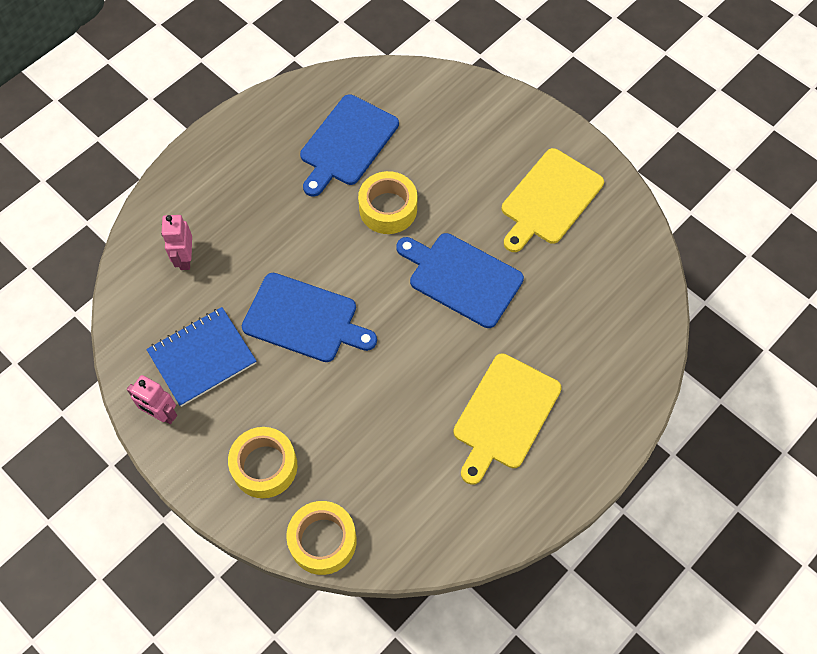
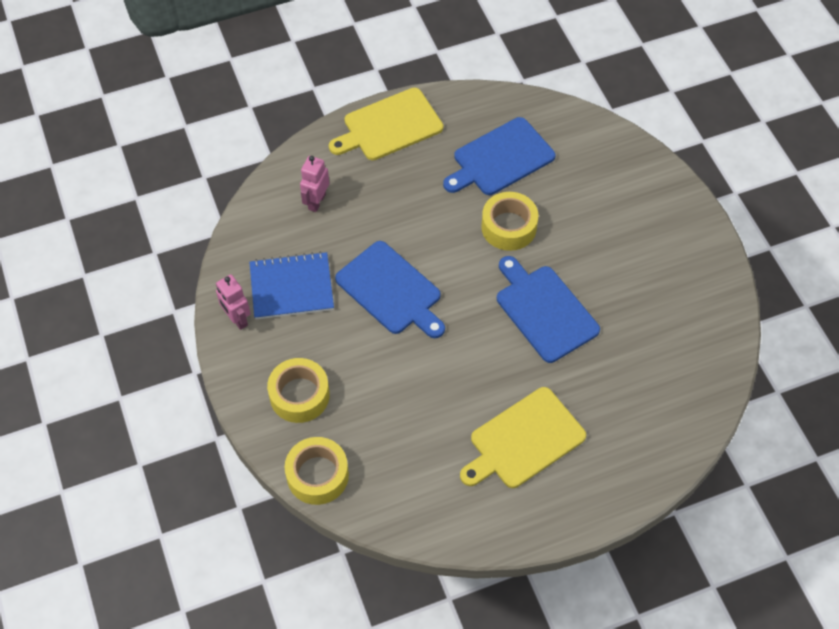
camera: 25 degrees right, 5 degrees down
(550, 199) = (658, 275): yellow cutting board -> yellow cutting board (389, 126)

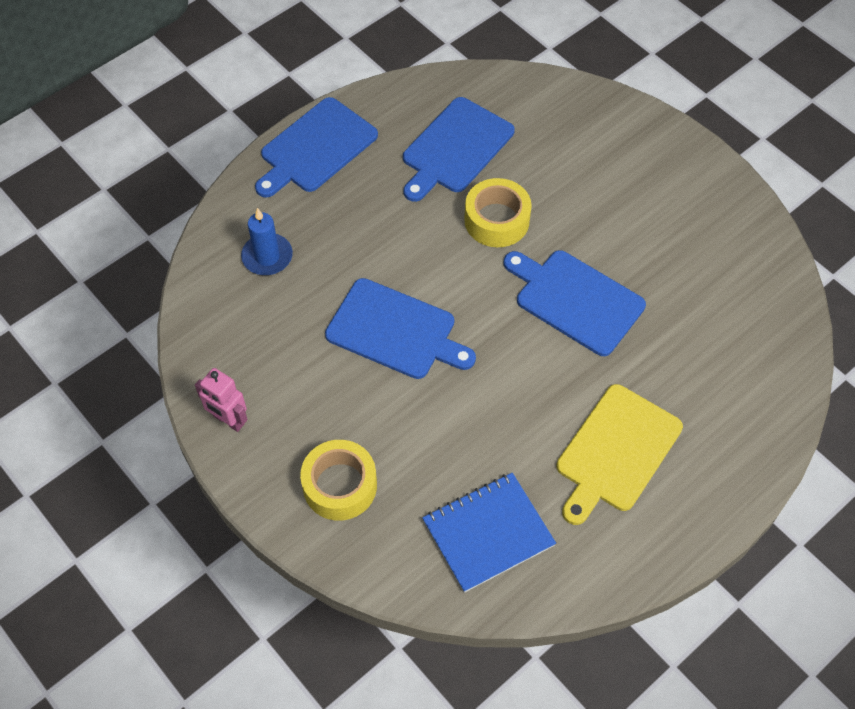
camera: 20 degrees left, 0 degrees up
(291, 287) = (278, 363): blue notebook -> blue notebook (488, 533)
(316, 202) = (267, 256): pink robot -> blue candle
(317, 475) = (400, 572): yellow tape -> none
(389, 126) = (316, 148): yellow cutting board -> blue cutting board

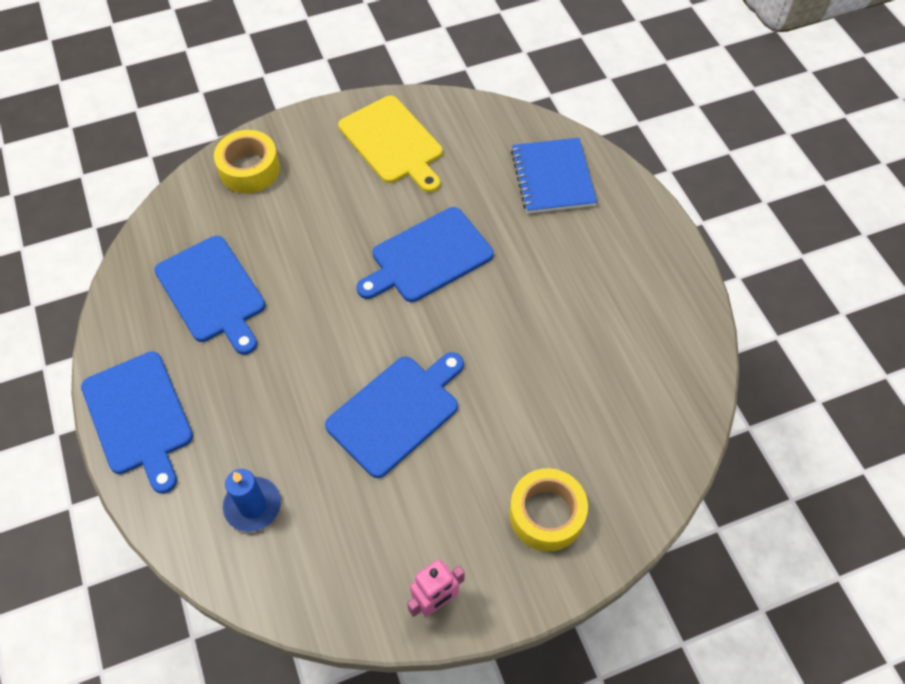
camera: 70 degrees left, 0 degrees up
(488, 533) = (633, 404): blue notebook -> blue notebook (553, 177)
(496, 220) = (314, 287): yellow tape -> yellow tape (249, 169)
(616, 452) = (587, 281): yellow cutting board -> yellow cutting board (393, 143)

